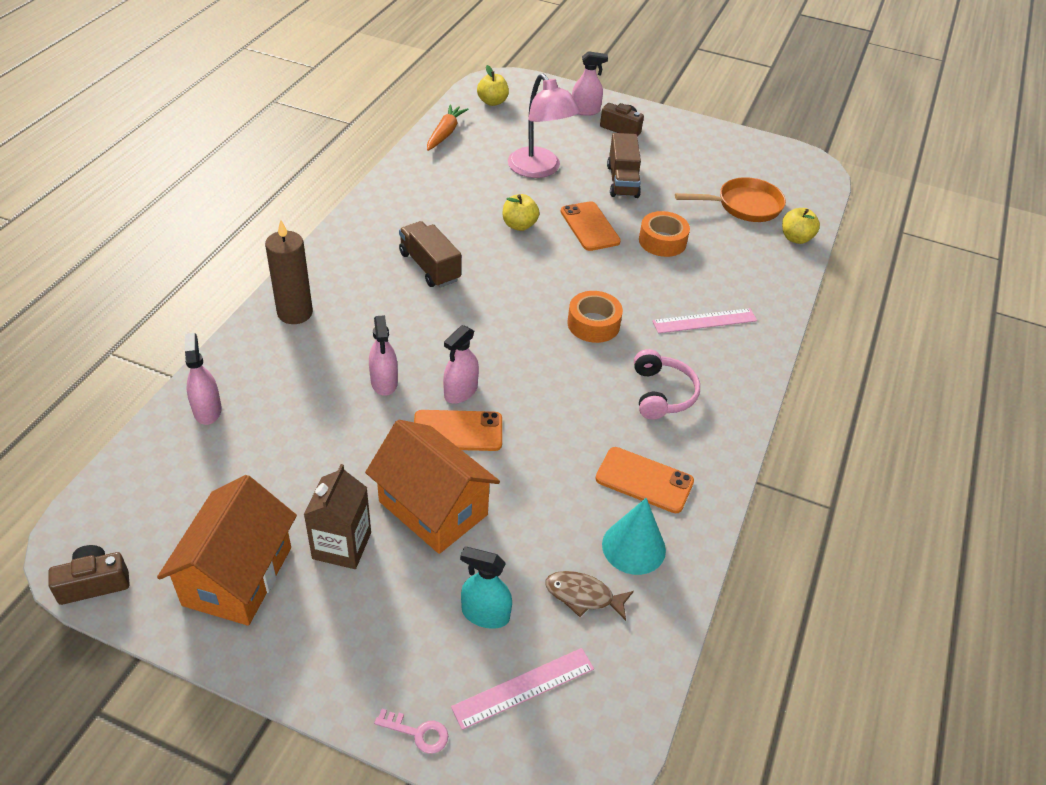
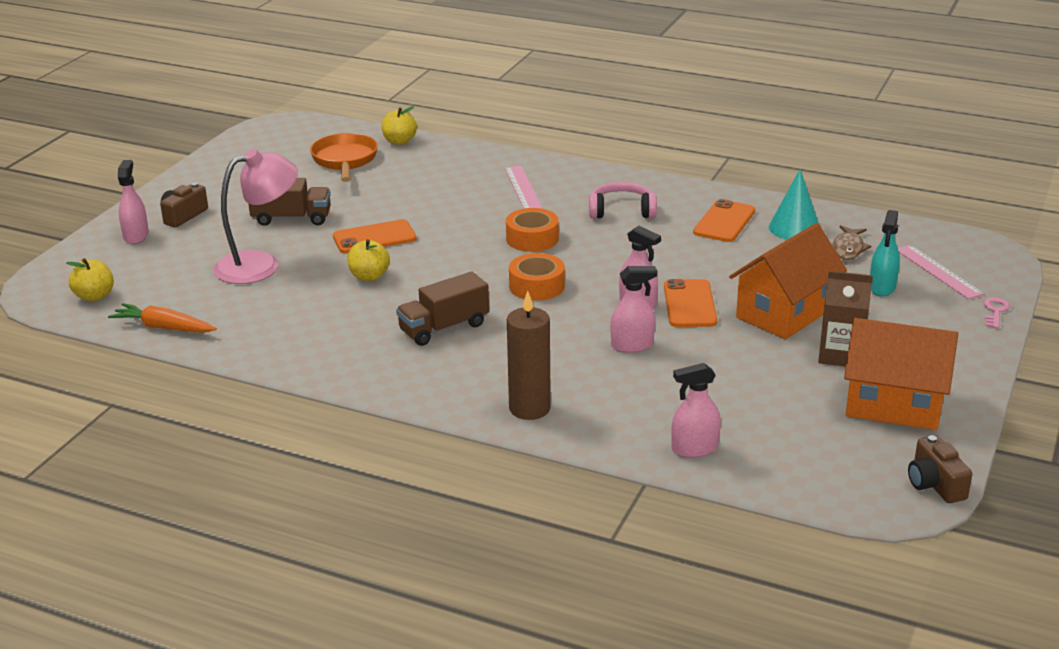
camera: 85 degrees left, 15 degrees down
(662, 241) = (402, 202): orange tape -> orange tape (537, 286)

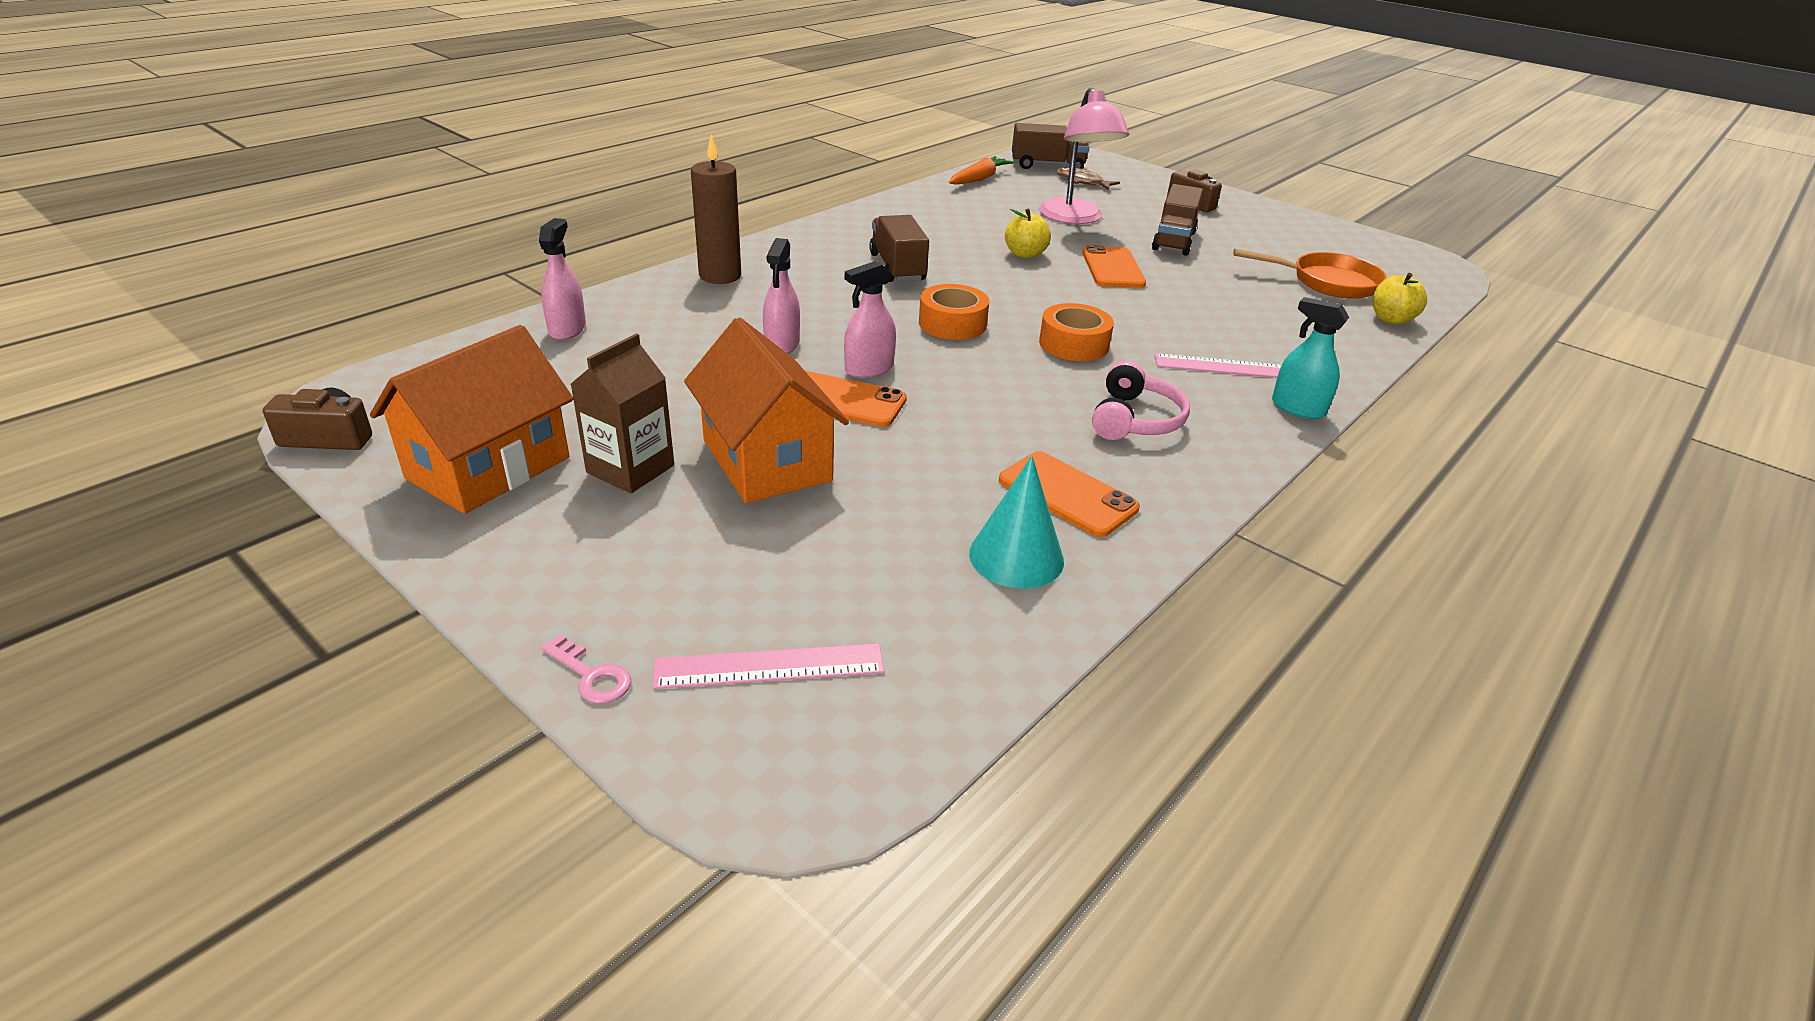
camera: 105 degrees right, 5 degrees up
(94, 296) = (1047, 166): yellow apple -> brown truck
(136, 236) = (1155, 185): pink spray bottle -> none
(848, 248) = (914, 590): brown fish -> brown fish (1082, 182)
(882, 287) = (766, 575): turquoise spray bottle -> turquoise spray bottle (1298, 408)

